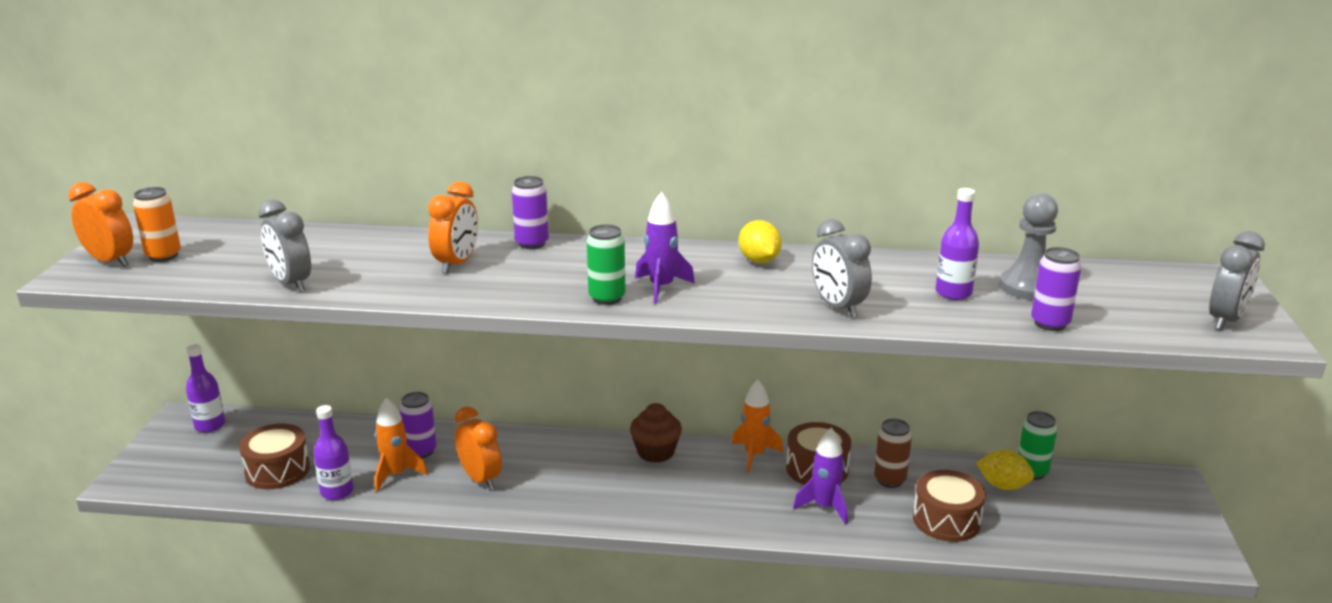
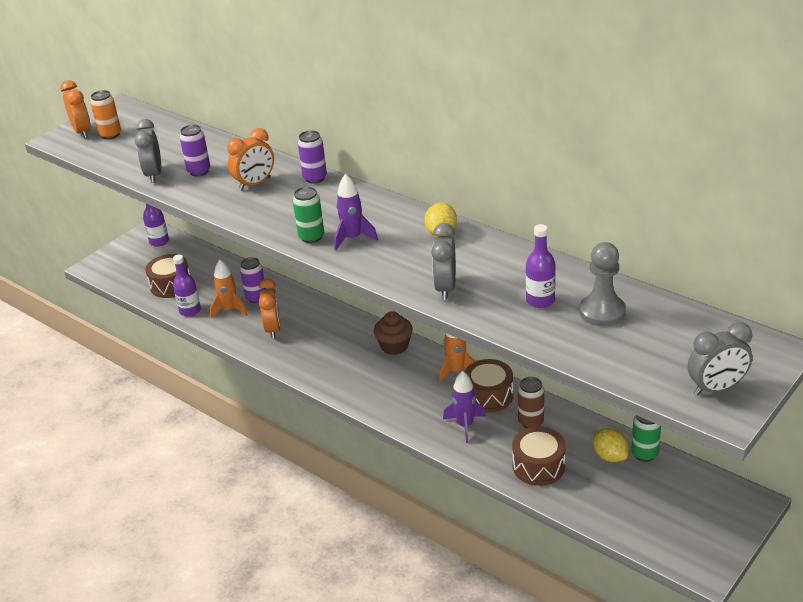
camera: 35 degrees right, 10 degrees up
(1050, 323) = (574, 348): purple can -> purple can (199, 171)

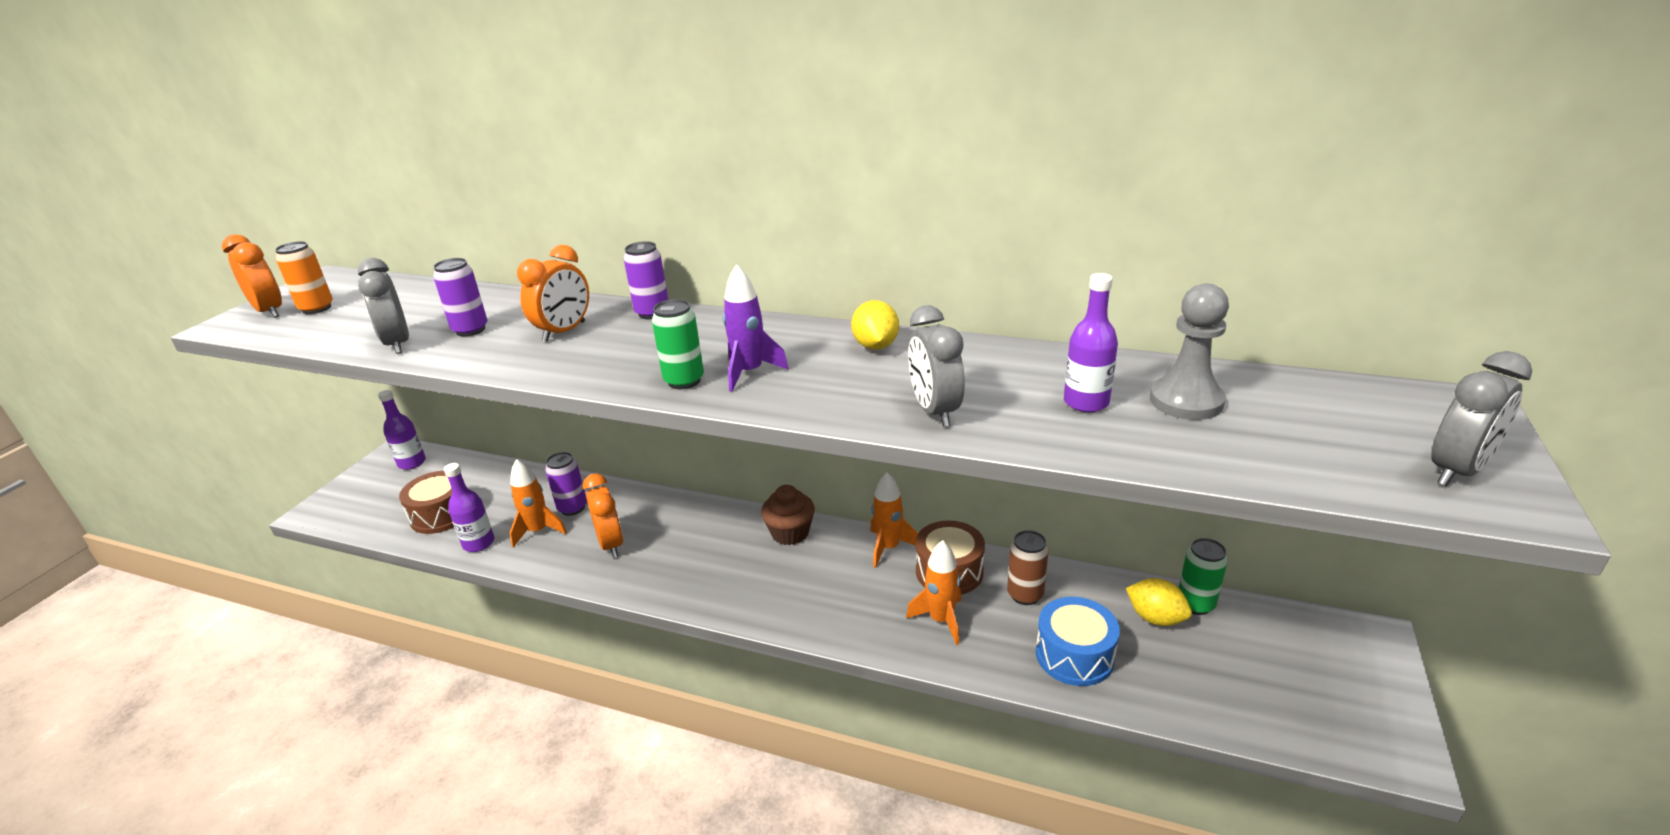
camera: 20 degrees left, 5 degrees down
(465, 425) = (941, 620): purple rocket -> orange rocket
(538, 466) = (1074, 655): brown drum -> blue drum

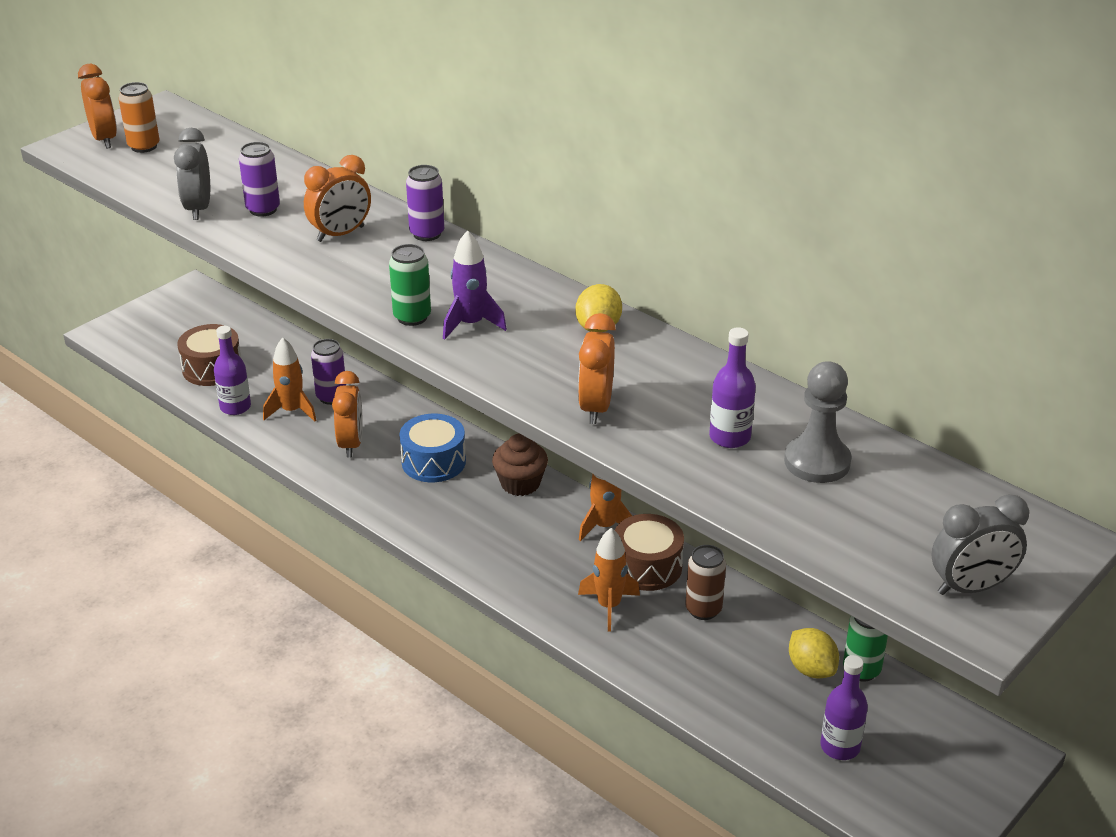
camera: 20 degrees right, 5 degrees up
(412, 463) = (203, 305): purple bottle -> purple bottle (840, 747)
(934, 411) = (595, 407): grey clock -> orange clock
(1074, 655) = (708, 674): blue drum -> blue drum (433, 462)

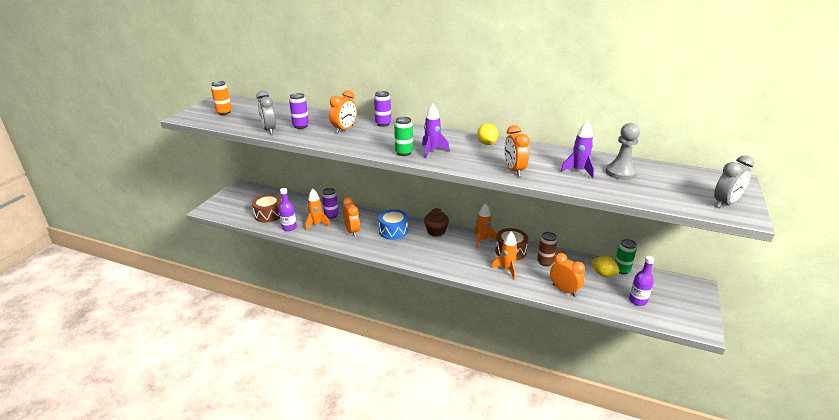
camera: 20 degrees left, 5 degrees down
(104, 139) = (202, 112): orange clock -> orange clock (564, 290)
(730, 437) = (578, 171): purple bottle -> purple rocket

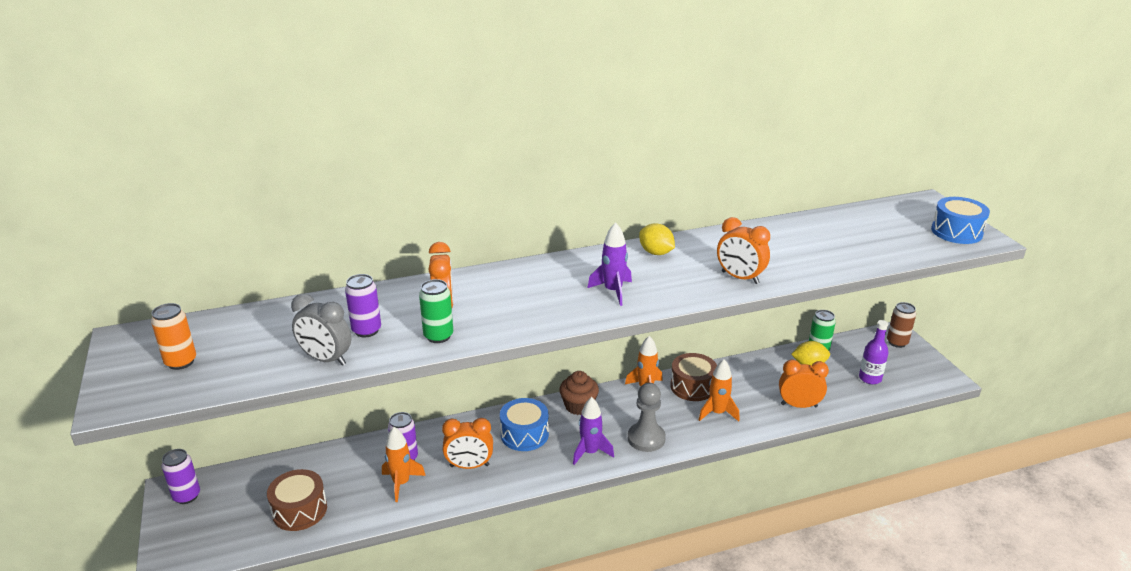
camera: 40 degrees left, 0 degrees up
(289, 227) = (365, 512): purple bottle -> none
(352, 231) = (469, 466): orange clock -> orange clock turned 150 degrees clockwise
(383, 124) = (483, 276): purple can -> purple can (187, 496)
(404, 153) = (584, 309): green can -> green can (438, 336)
(545, 262) = (742, 381): brown can -> brown can (897, 342)
(578, 171) = (797, 249): purple rocket -> purple rocket (590, 452)
(620, 172) = (834, 234): grey pawn -> grey pawn (646, 438)
(725, 203) = (956, 232): grey clock -> blue drum

